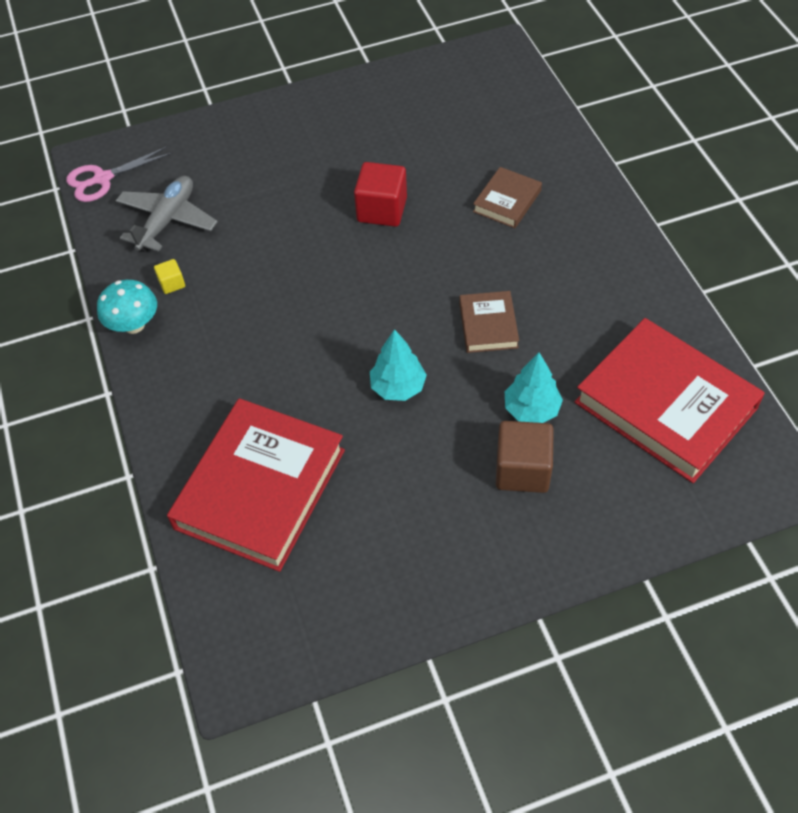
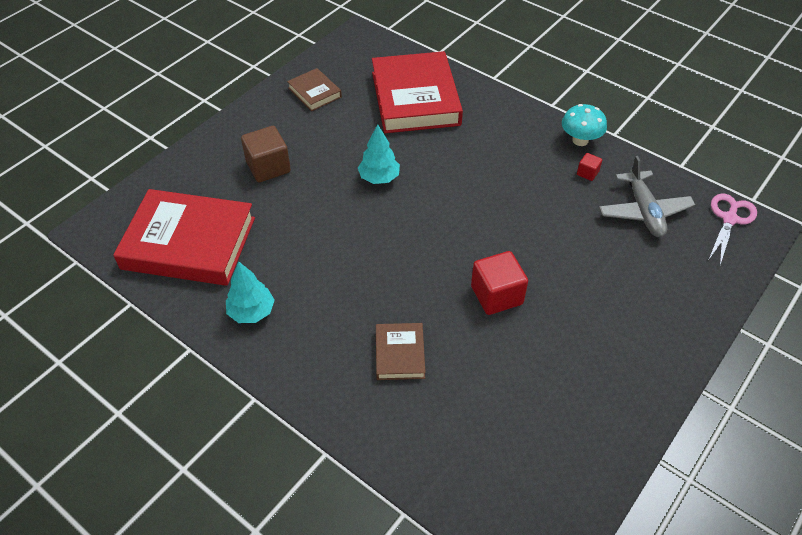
camera: 145 degrees right, 5 degrees down
(172, 283) = (587, 173): yellow cube -> red cube
(488, 325) = (346, 242): brown book -> brown book (314, 92)
(531, 409) = (282, 202): turquoise tree -> turquoise tree (251, 312)

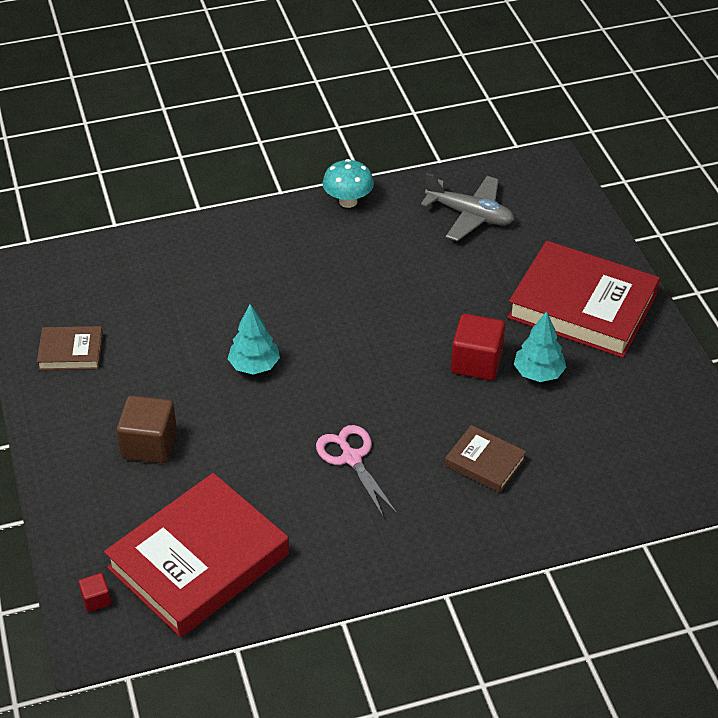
camera: 55 degrees left, 5 degrees down
(251, 312) = (341, 549): turquoise tree -> turquoise tree (538, 373)
(415, 98) = (168, 279): red book -> red book (582, 306)
(587, 173) = (392, 221): red cube -> red cube (96, 599)
(729, 219) = (525, 172): pink scissors -> pink scissors (351, 458)

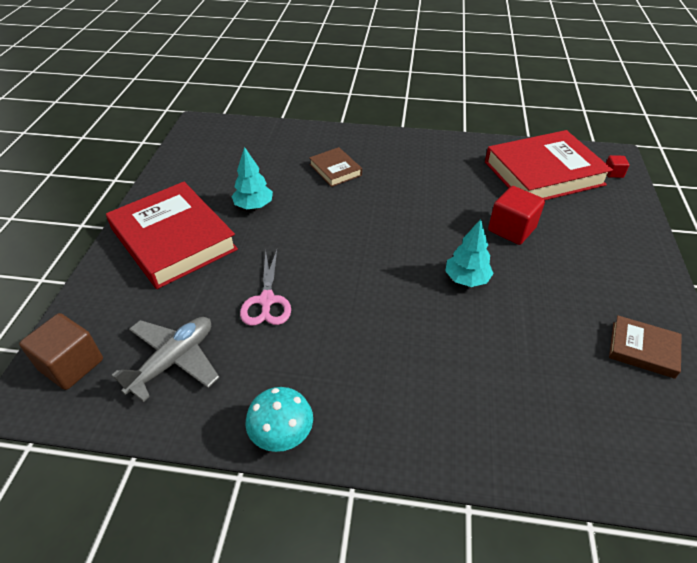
camera: 155 degrees left, 0 degrees up
(149, 444) = (569, 246): brown cube -> brown cube (71, 365)
(351, 458) = (420, 196): pink scissors -> pink scissors (267, 300)
(470, 215) = (174, 361): grey plane -> grey plane turned 75 degrees clockwise
(476, 362) = (290, 226): red cube -> red cube (511, 229)

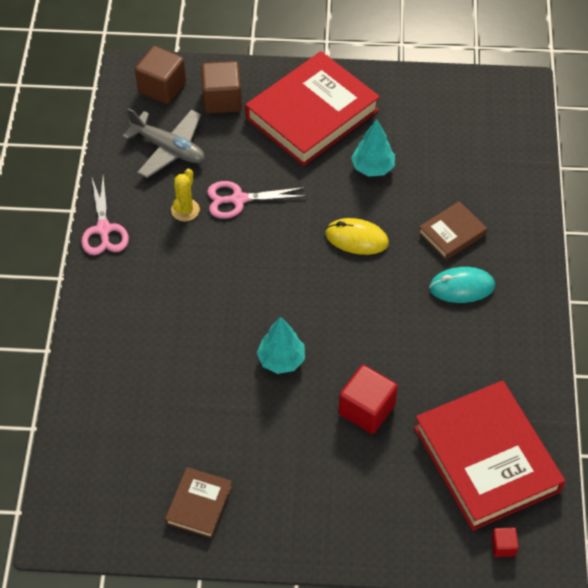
camera: 85 degrees right, 10 degrees up
(120, 308) = (222, 100): none -> brown cube
(270, 348) = (185, 210): none -> yellow cactus
(282, 435) = (104, 229): turquoise mushroom -> pink scissors
(332, 221) = (356, 239): none -> yellow mouse
(389, 170) = (461, 287): none -> turquoise mouse

